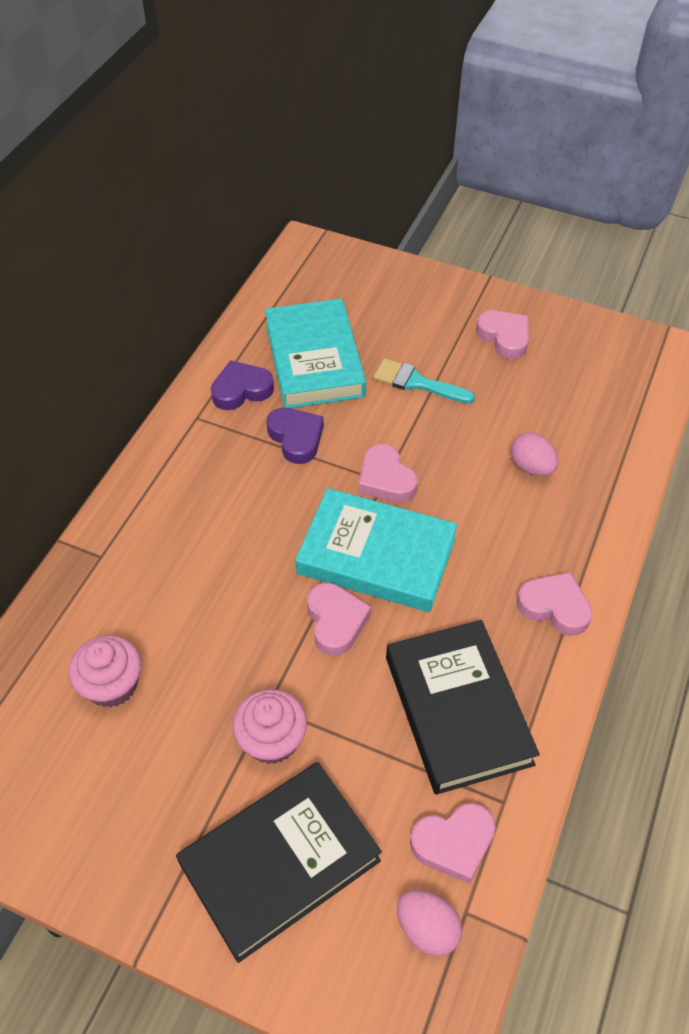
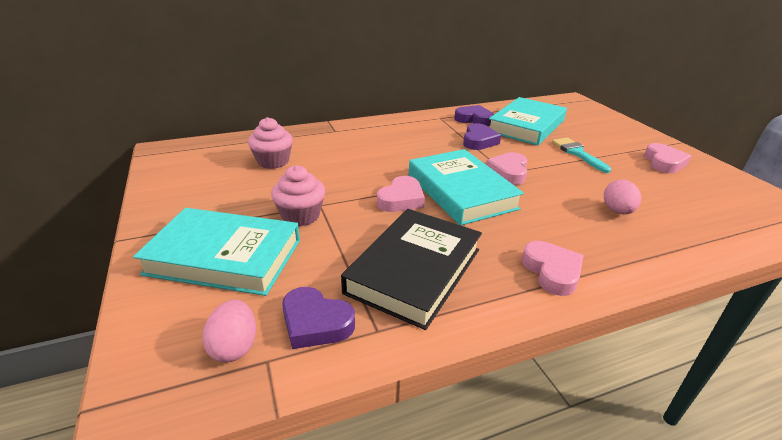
camera: 45 degrees right, 20 degrees down
(280, 862) = (225, 257): black book -> turquoise book
(454, 843) = (315, 323): pink heart -> purple heart

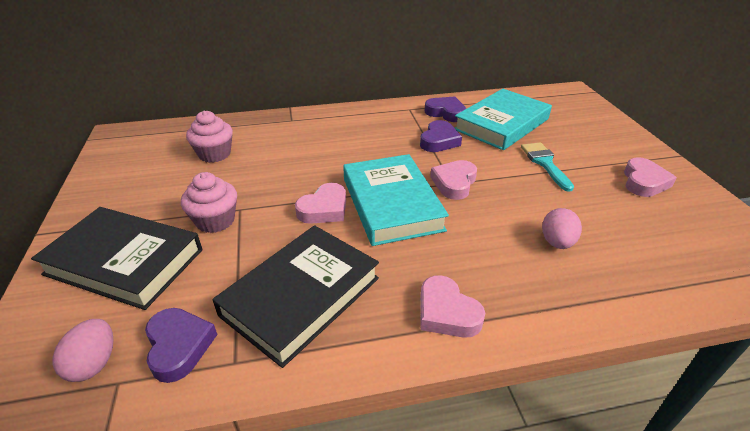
camera: 10 degrees right, 5 degrees up
(225, 257) = (125, 262): turquoise book -> black book
(315, 323) = (179, 346): purple heart -> purple heart turned 150 degrees counterclockwise
(552, 271) = (446, 312): pink heart -> pink heart turned 150 degrees clockwise

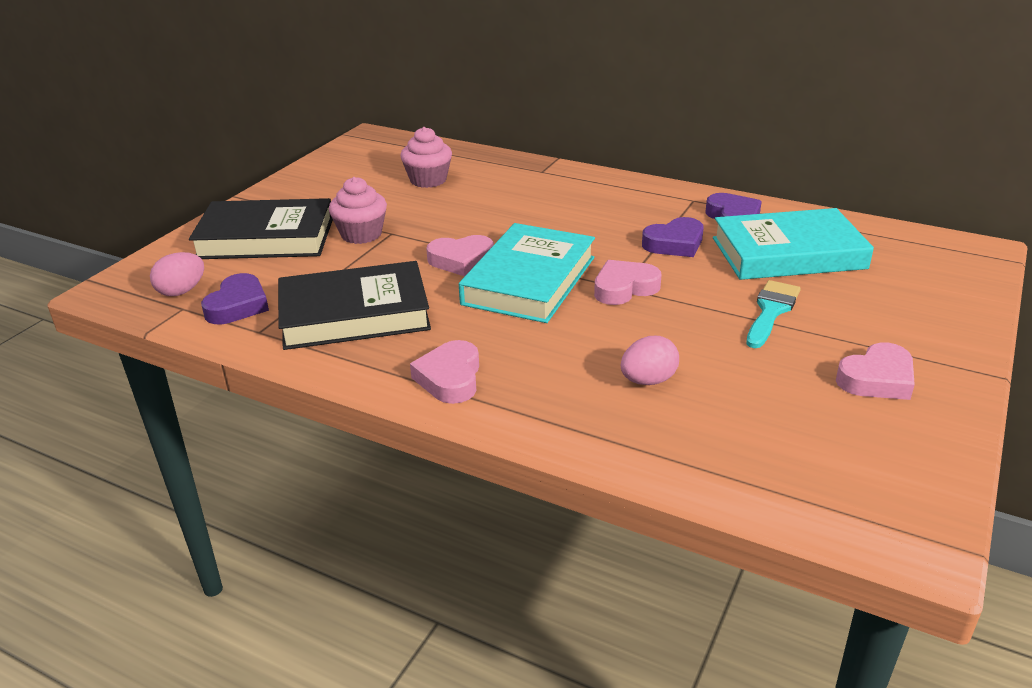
camera: 40 degrees right, 5 degrees down
(125, 262) = (266, 238): black book -> black book turned 60 degrees counterclockwise

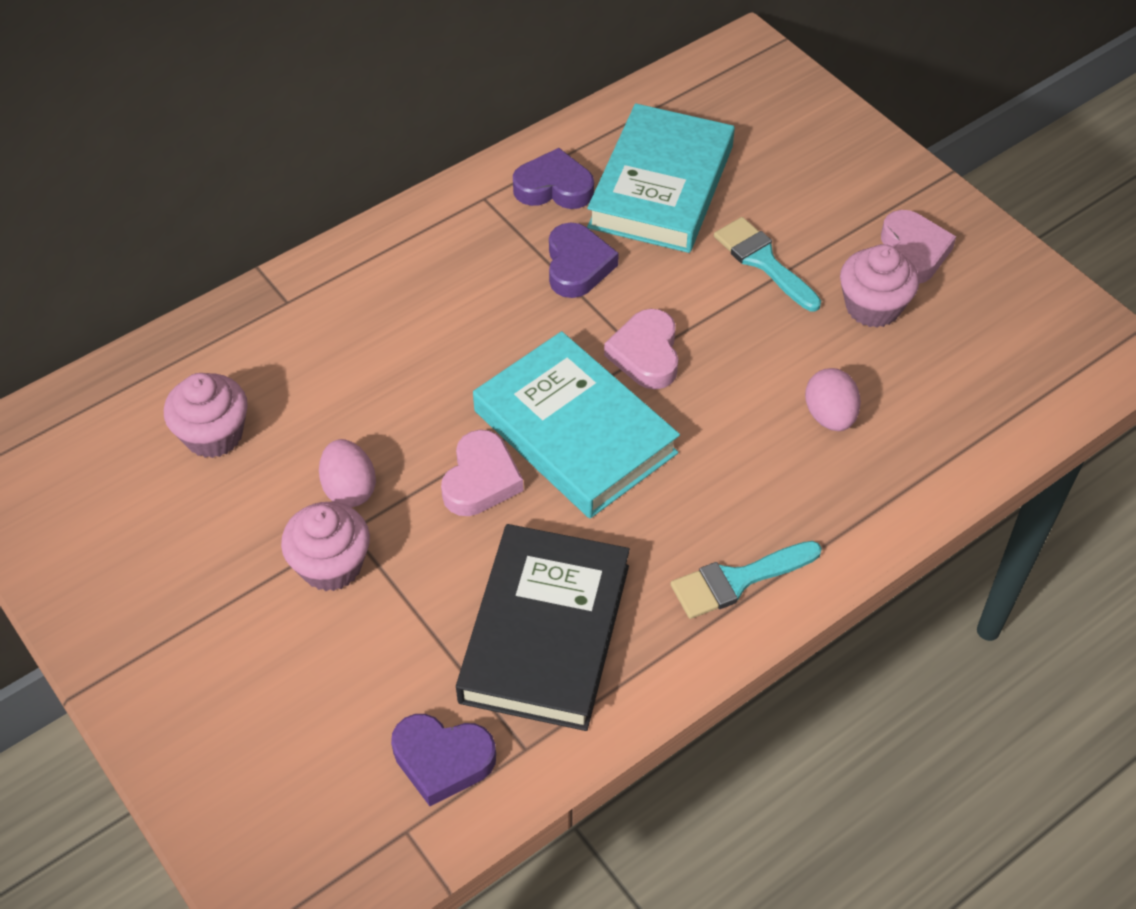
camera: 65 degrees left, 20 degrees up
(182, 291) = (356, 824): pink egg -> pink egg (349, 489)
(238, 305) = (442, 760): purple heart -> purple heart turned 150 degrees clockwise
(266, 238) = (258, 684): black book -> none
(450, 378) = (737, 580): pink heart -> turquoise brush
(788, 373) = (873, 307): none -> pink cupcake

